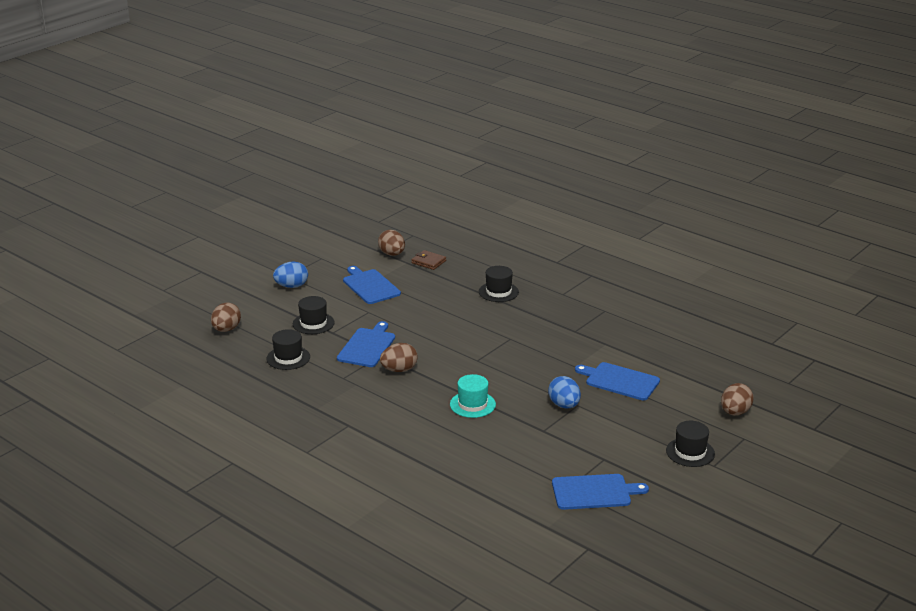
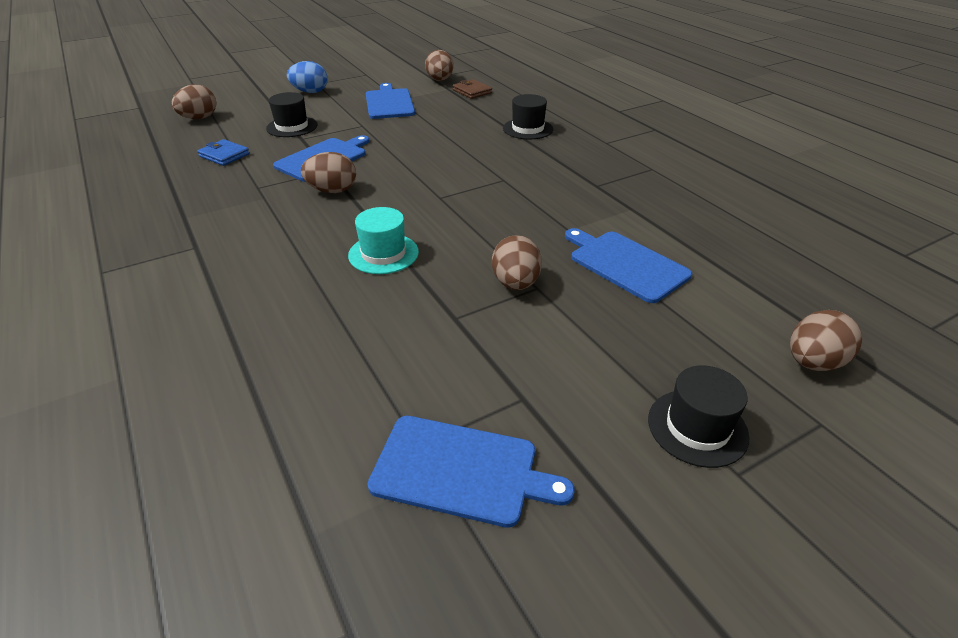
camera: 20 degrees right, 10 degrees up
(288, 358) = (224, 155): black hat -> blue wallet
(564, 405) = (515, 283): blue egg -> brown egg

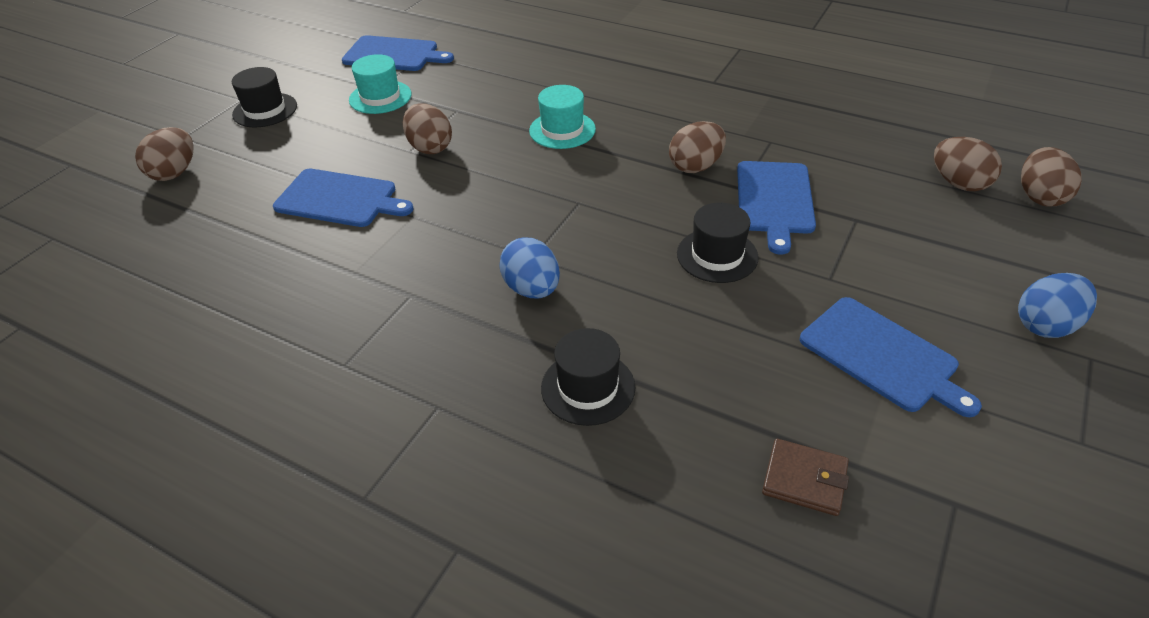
camera: 150 degrees right, 5 degrees up
(224, 155) = (881, 160): blue wallet -> none
(292, 127) = (907, 233): black hat -> black hat (717, 255)
(440, 80) = (920, 498): brown egg -> brown egg (959, 183)
(461, 470) = (394, 54): blue cutting board -> blue cutting board turned 150 degrees counterclockwise
(519, 166) = (532, 289): none -> blue egg
(529, 379) = (380, 97): none -> turquoise hat

